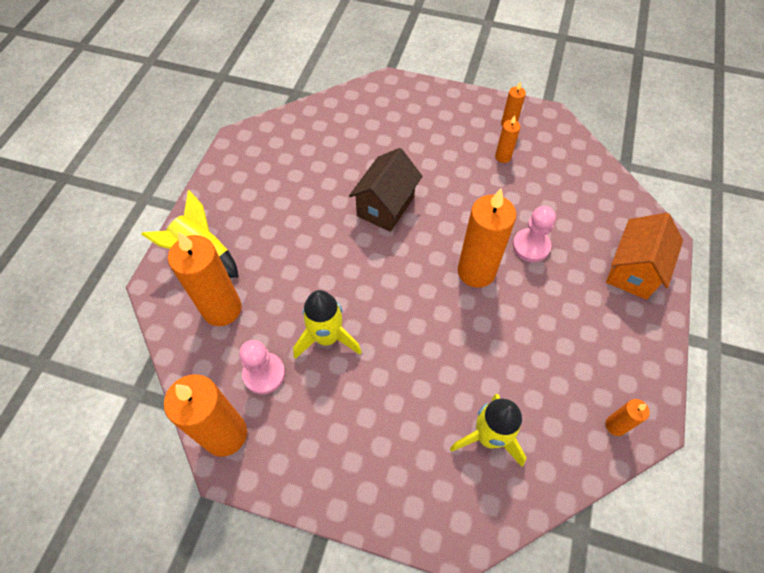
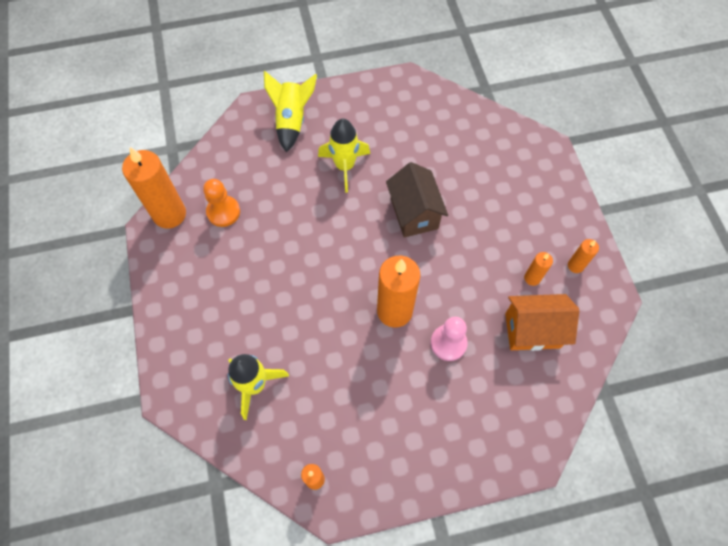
camera: 60 degrees right, 5 degrees up
(222, 309) = (257, 158): orange candle -> none
(264, 374) = (223, 212): pink pawn -> orange pawn
(327, 338) = (273, 235): yellow rocket -> yellow rocket (344, 166)
(385, 206) = (414, 213): brown house -> brown house turned 75 degrees clockwise
(633, 270) = (478, 441): orange house -> orange house (532, 330)

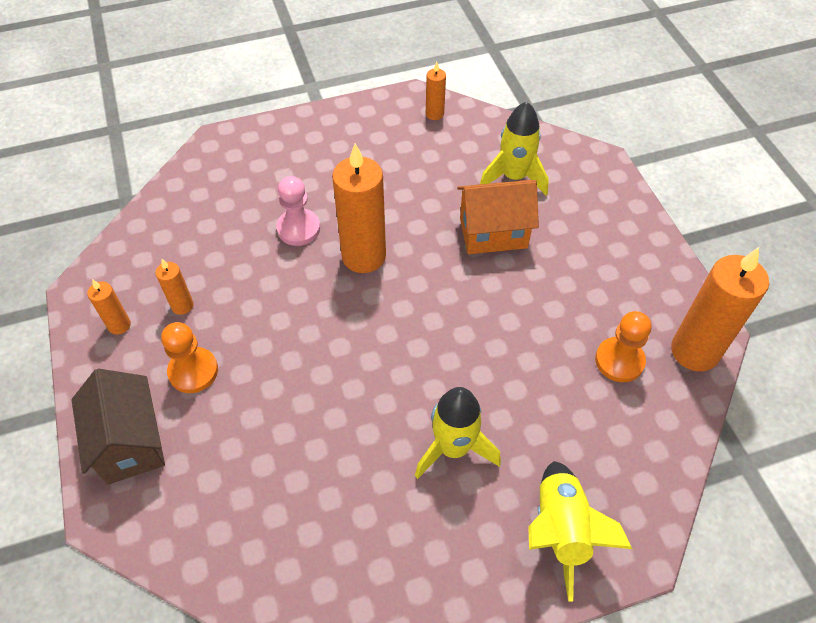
camera: 175 degrees right, 10 degrees down
(414, 213) = (340, 380): brown house -> brown house (130, 443)
(514, 227) = (193, 371): none -> orange pawn
(532, 330) = (195, 248): orange house -> orange house (493, 233)

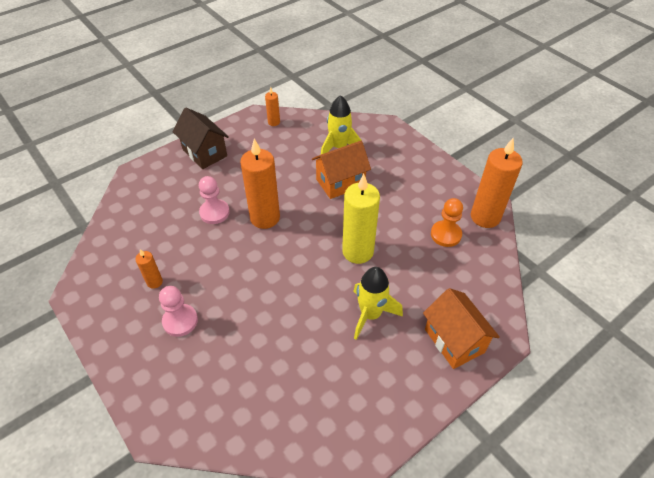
camera: 20 degrees left, 5 degrees down
(119, 325) = (114, 307): orange candle -> none
(130, 443) = (155, 380): brown house -> brown house (204, 153)
(193, 371) = (180, 321): orange pawn -> pink pawn
(474, 347) = (358, 251): none -> yellow candle
(561, 530) = (454, 341): yellow rocket -> orange house

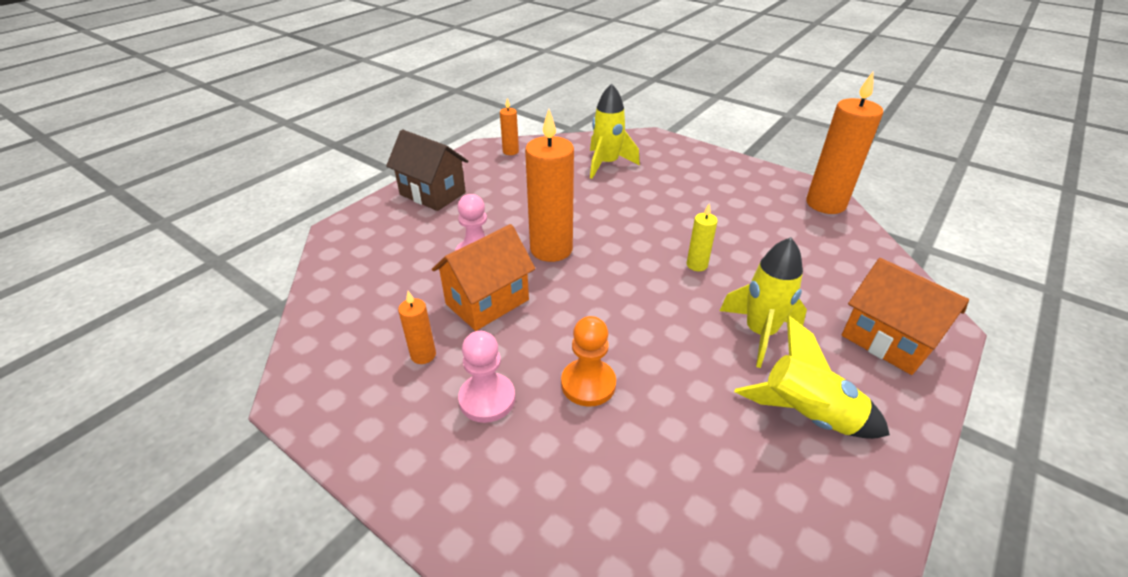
camera: 15 degrees left, 10 degrees down
(340, 182) = (629, 197): orange house -> orange house (487, 302)
(358, 251) = (697, 265): yellow candle -> yellow candle, size x0.48
(366, 379) = (806, 415): none -> yellow rocket
(445, 234) = (793, 228): orange pawn -> orange pawn (588, 384)

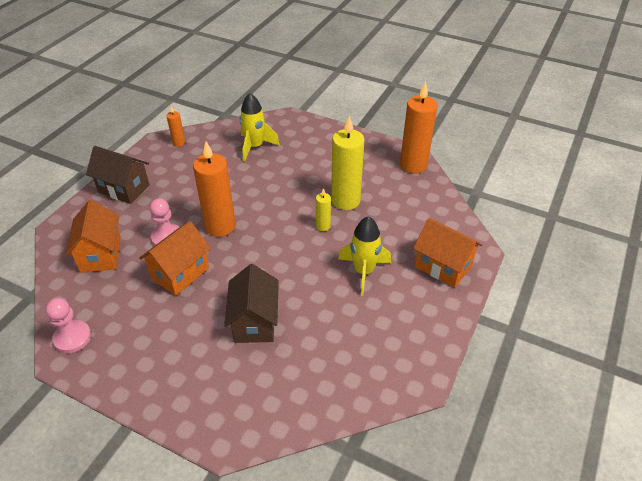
camera: 10 degrees left, 5 degrees up
(385, 265) = (100, 254): none -> orange house
(423, 355) = (143, 317): orange candle -> none
(487, 399) = (191, 341): pink pawn -> pink pawn (72, 338)
(588, 384) = (255, 322): orange pawn -> brown house
(729, 237) = (345, 201): none -> yellow candle
(806, 415) = (389, 323): yellow rocket -> none

